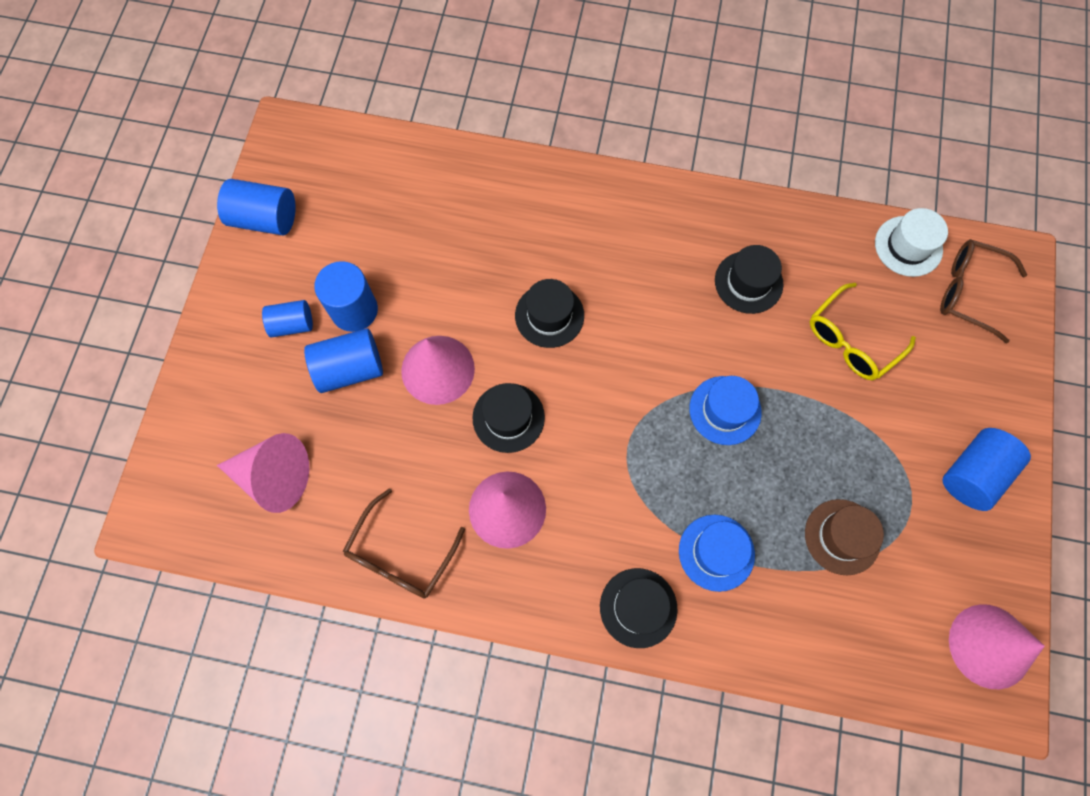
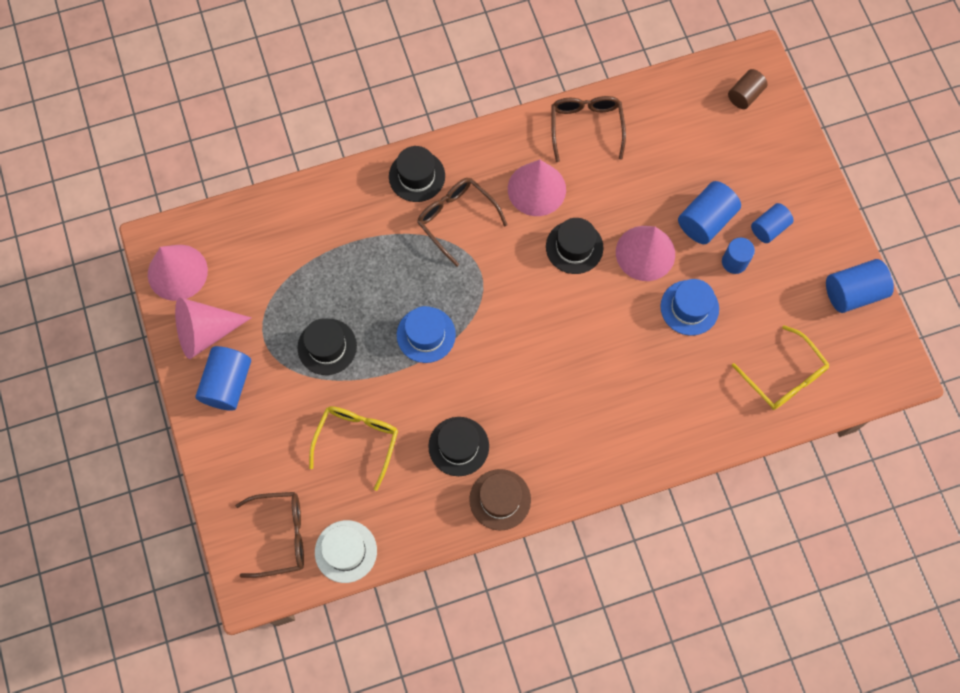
camera: 150 degrees right, 0 degrees up
(195, 488) = (745, 95): none -> brown cylinder
(274, 476) = (701, 128): pink cone -> pink cone (205, 332)
(354, 310) = (734, 262): blue cylinder -> blue cylinder, size x0.65
(392, 181) = (784, 376): none -> yellow glasses
(549, 315) = (592, 335): black hat -> black hat (327, 347)
(620, 524) = (456, 219): none -> brown glasses
(716, 552) = (383, 235): blue hat -> blue hat (689, 307)
(842, 537) = (303, 290): brown hat -> brown hat (500, 499)

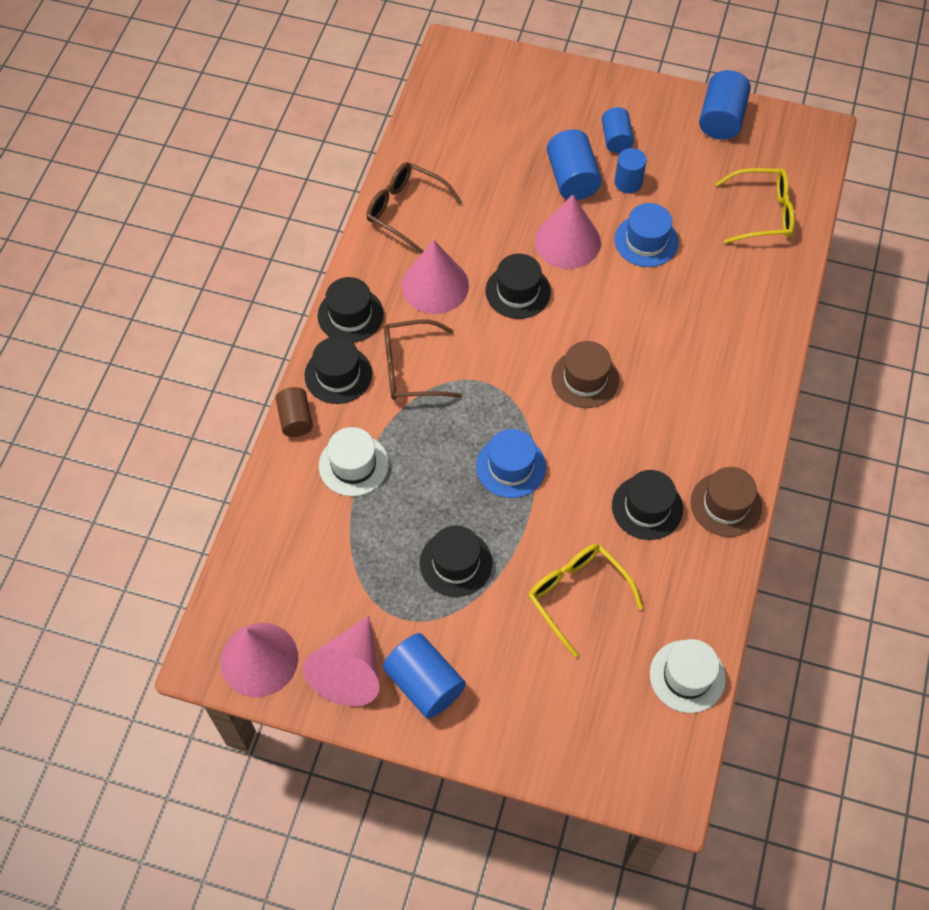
camera: 55 degrees left, 10 degrees down
(280, 535) = (628, 730): brown glasses -> none
(354, 233) = (353, 465): none -> white hat
(470, 151) = (350, 315): none -> black hat
(534, 339) = (585, 379): none -> brown hat
(745, 95) = (476, 79): brown cylinder -> brown cylinder (295, 419)

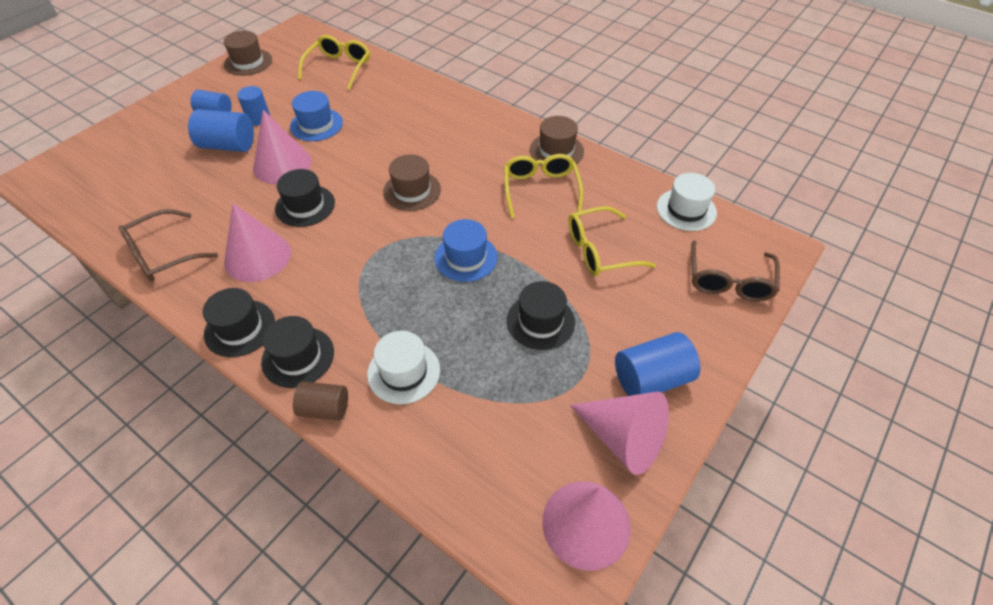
camera: 70 degrees left, 10 degrees down
(412, 368) = (330, 297): brown glasses -> brown glasses (729, 280)
(647, 507) = (541, 190): black hat -> yellow glasses
(721, 119) = (248, 62): blue cylinder -> brown hat

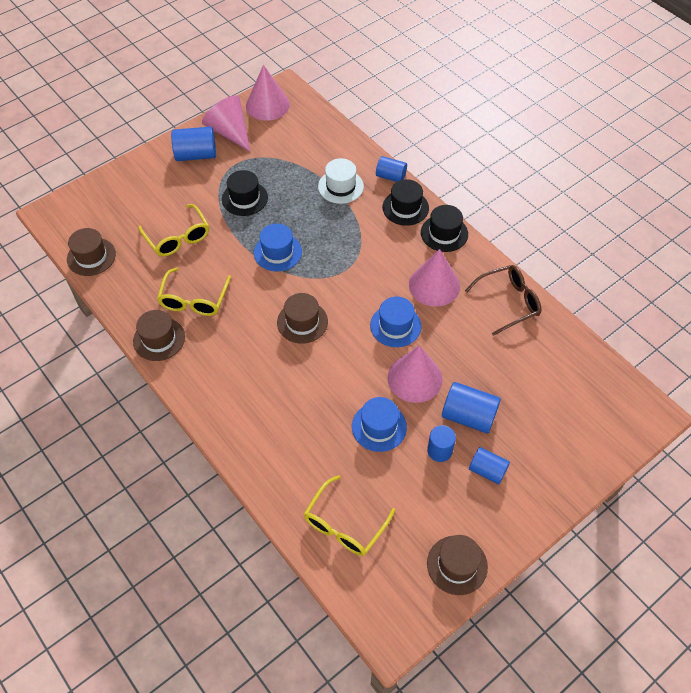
camera: 165 degrees left, 5 degrees up
(305, 206) = (395, 326): black hat -> blue hat
(324, 409) = (391, 176): brown cylinder -> blue cylinder
(600, 250) = (177, 237): yellow glasses -> yellow glasses turned 60 degrees clockwise
(686, 209) = (91, 256): white hat -> brown hat
(729, 280) = (105, 199): brown glasses -> none

